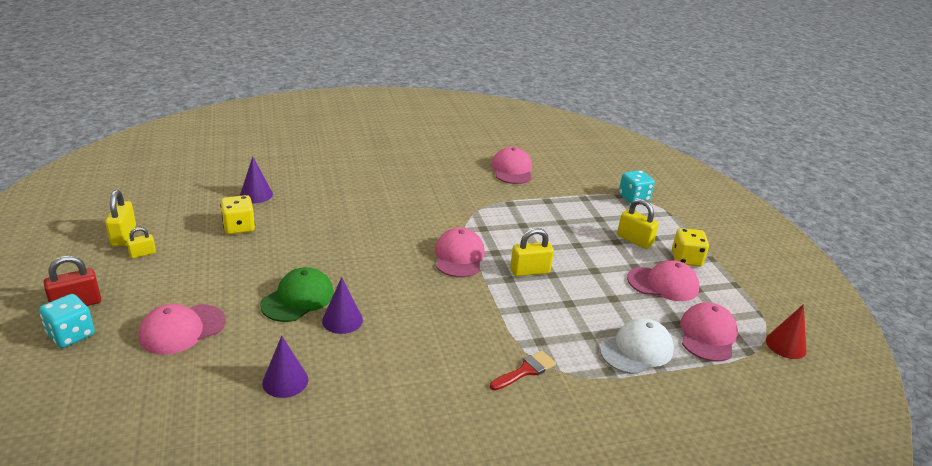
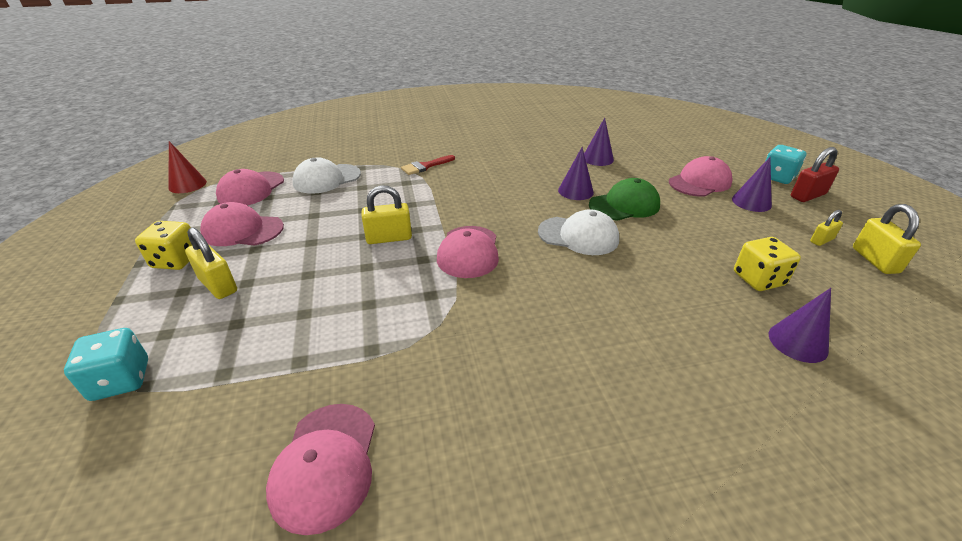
camera: 175 degrees left, 5 degrees up
(154, 297) = (751, 202): none -> purple cone
(298, 298) = (624, 205): green cap -> green cap turned 150 degrees counterclockwise
(361, 266) = (578, 236): none -> white cap

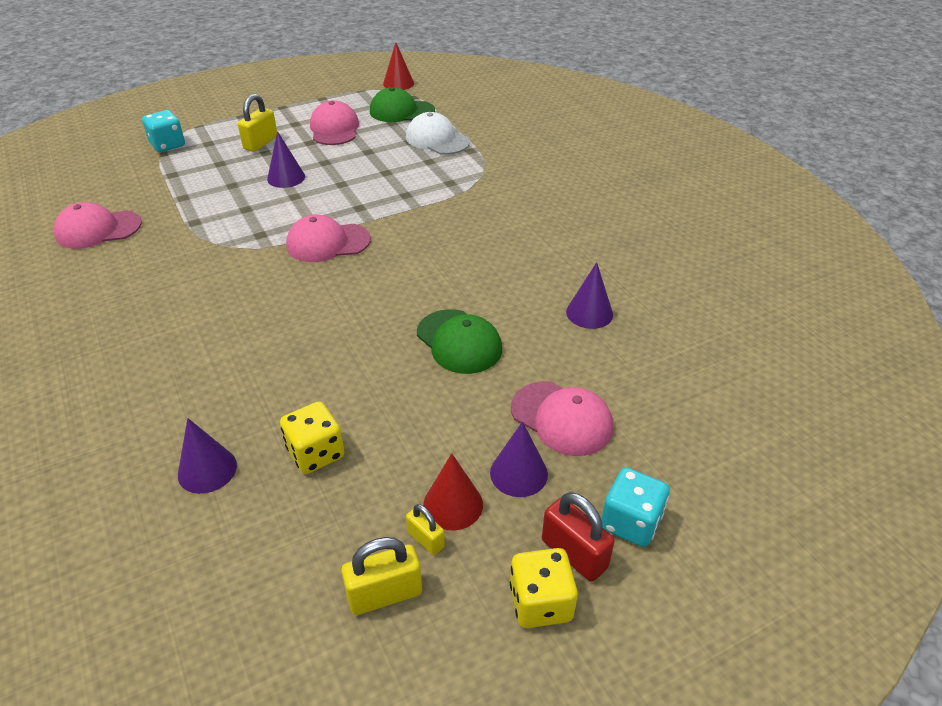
camera: 75 degrees right, 5 degrees up
(176, 260) = (288, 118): yellow dice -> yellow dice (540, 602)
(251, 189) = (401, 111): pink cap -> green cap
(389, 238) = (340, 196): yellow padlock -> none
(425, 166) = (493, 186): red brush -> none
(575, 191) = (480, 299): purple cone -> purple cone (286, 178)
(578, 236) = (375, 308): white cap -> none
(787, 227) = (453, 504): none -> red cone

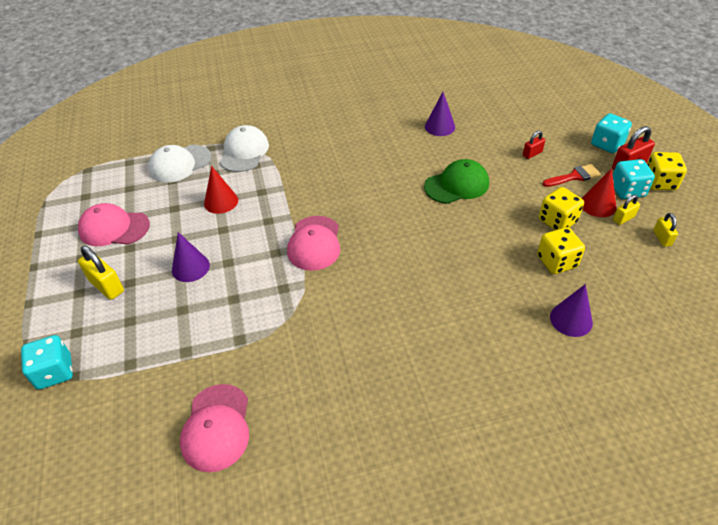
camera: 75 degrees left, 5 degrees up
(384, 594) = (662, 238): yellow padlock -> yellow padlock, size x0.60
(398, 83) = (50, 176): red cone -> red cone (221, 201)
(401, 111) = (111, 180): green cap -> none
(403, 453) = (557, 221): none -> yellow dice
(471, 171) = (244, 152): none -> white cap
(502, 548) = (627, 190): none -> turquoise dice
(518, 473) = (574, 176): purple cone -> red brush
(562, 418) = (532, 154): pink cap -> red padlock

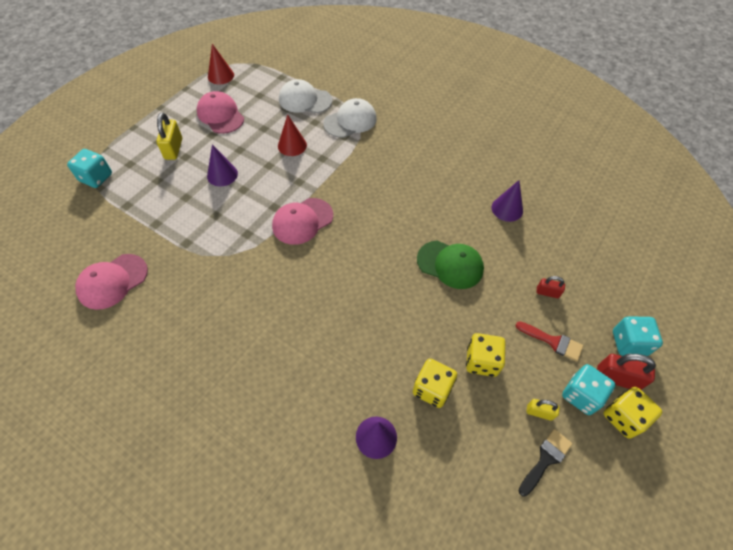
camera: 45 degrees right, 10 degrees up
(598, 205) = (535, 381): red cone -> red cone (221, 76)
(662, 238) = (545, 459): yellow padlock -> black brush

